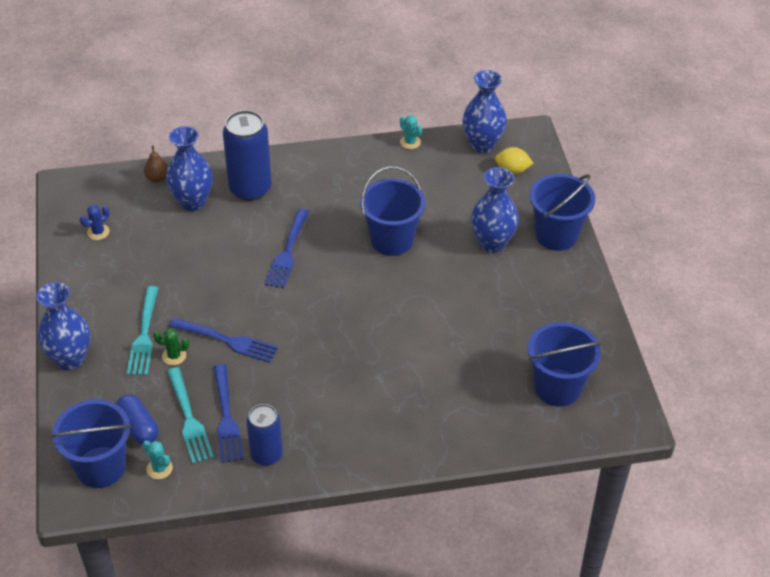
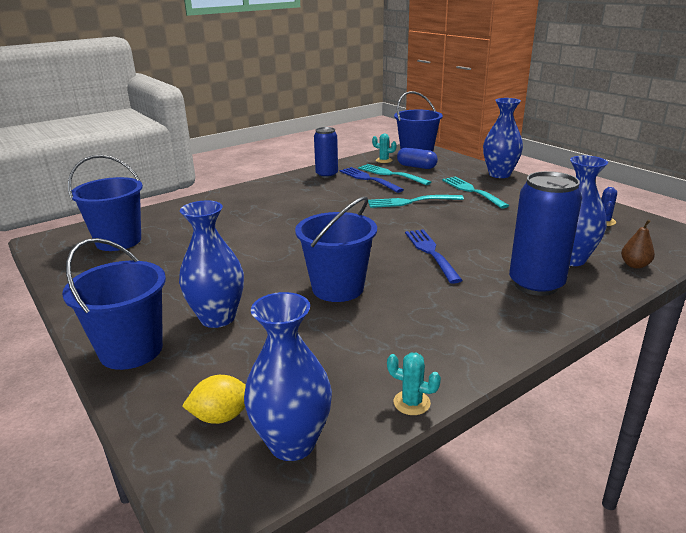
camera: 155 degrees right, 20 degrees down
(174, 356) = (437, 189): green cactus -> none
(226, 340) = (411, 202): blue fork -> turquoise fork

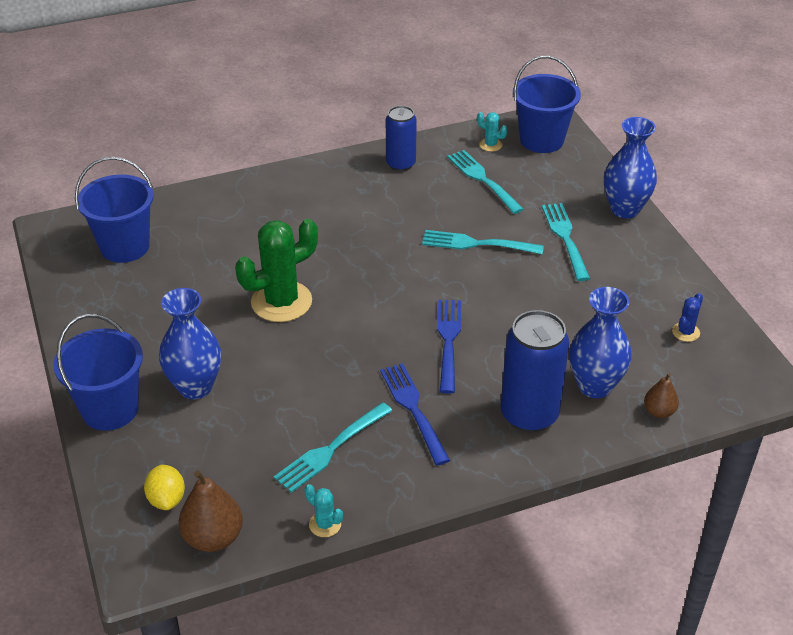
camera: 15 degrees right, 15 degrees up
(221, 417) = (167, 499): yellow lemon -> yellow lemon turned 75 degrees clockwise
(274, 252) = (281, 302): none -> green cactus
(292, 443) = (213, 537): blue vase -> brown pear
(338, 288) = (324, 373): blue bucket -> none
(369, 179) = (449, 185): blue fork -> blue fork (414, 410)
(378, 339) = (331, 448): none -> turquoise fork
(416, 167) = (526, 169): blue capsule -> none

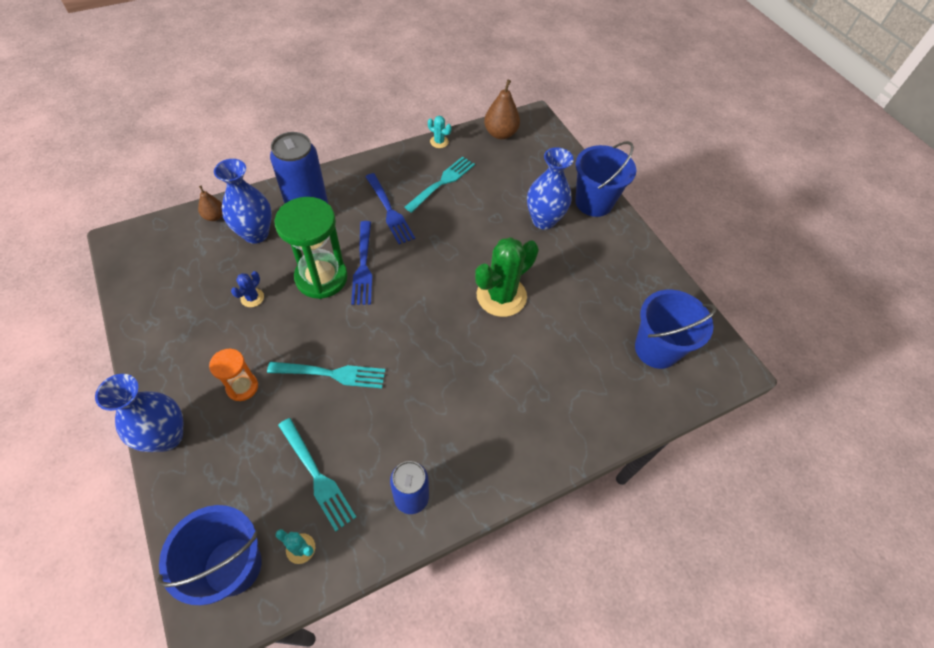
camera: 170 degrees right, 15 degrees up
(167, 499) = (534, 151): yellow lemon -> none
(499, 330) = (321, 277): none -> green hourglass
(566, 239) = (242, 387): turquoise fork -> orange hourglass
(685, 332) = (166, 284): blue cactus -> blue cactus (252, 298)

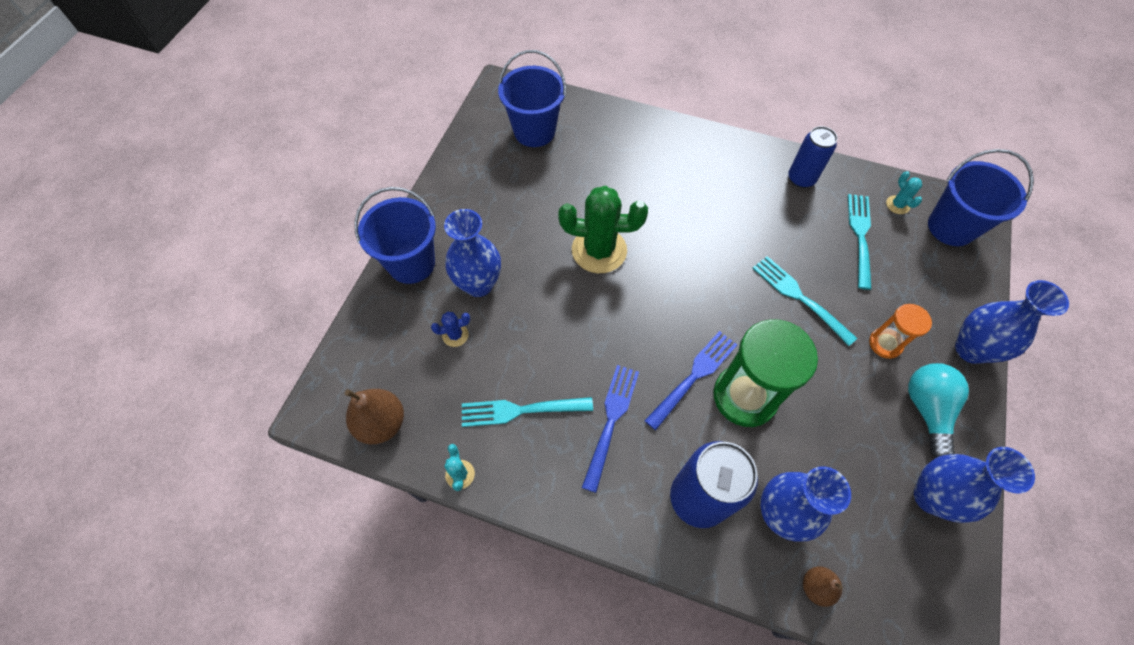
camera: 130 degrees left, 5 degrees up
(162, 304) = (931, 497): none -> blue vase
(187, 359) = (926, 409): none -> turquoise light bulb
(252, 298) = (829, 429): blue cactus -> blue cactus (455, 335)

